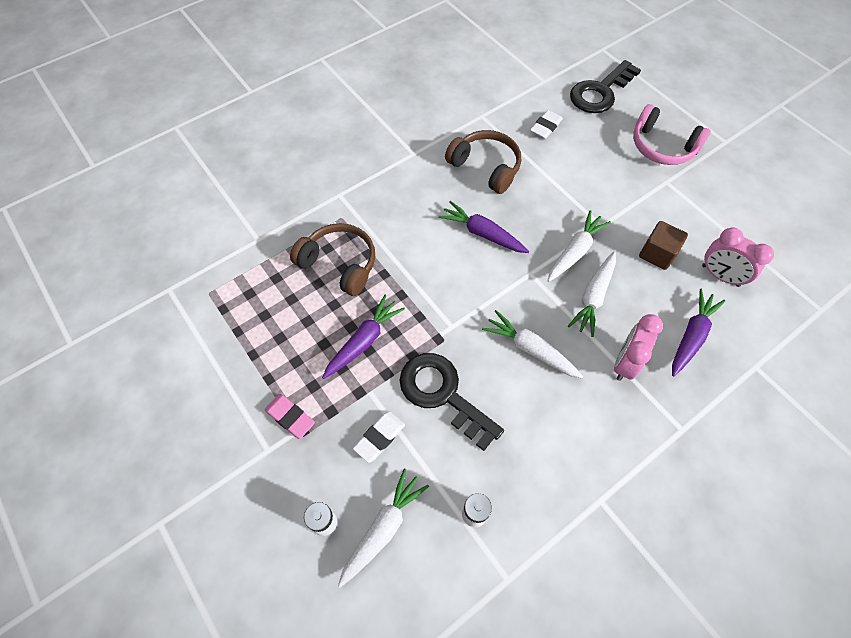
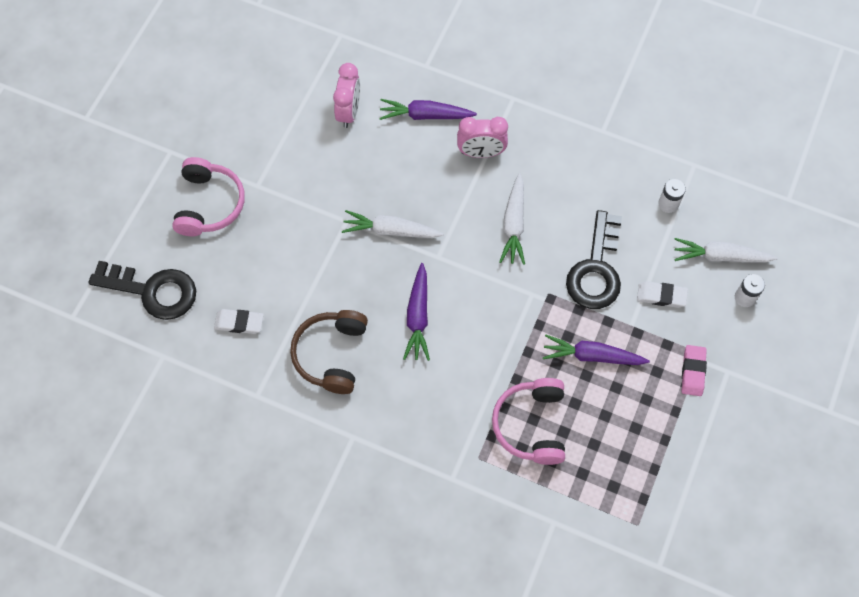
camera: 120 degrees left, 5 degrees up
(339, 264) = (531, 425): brown headphones -> pink headphones
(593, 297) = (431, 198): white carrot -> none
(657, 254) = (353, 165): brown cube -> none

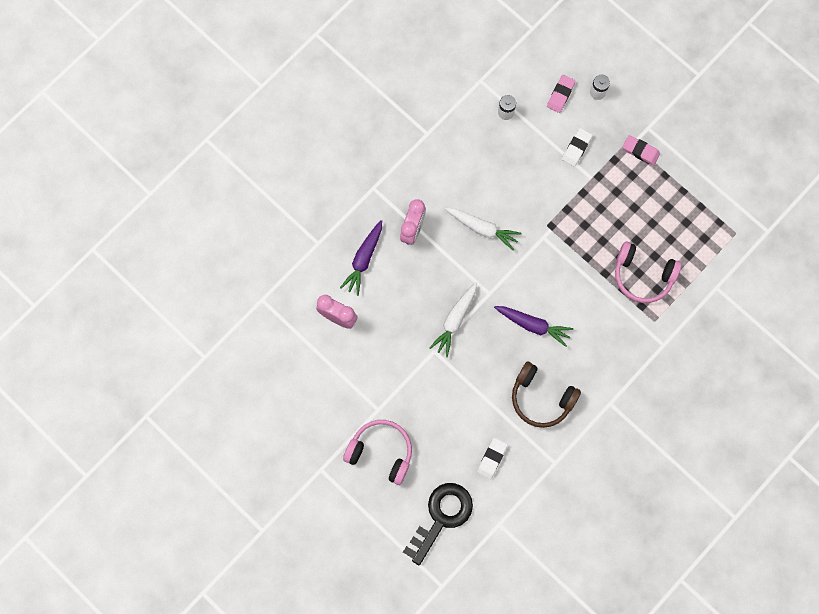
camera: 70 degrees left, 10 degrees up
(592, 356) = (605, 214): purple carrot -> none
(596, 269) = (539, 184): black key -> none
(720, 256) = (560, 95): white carrot -> pink eraser

